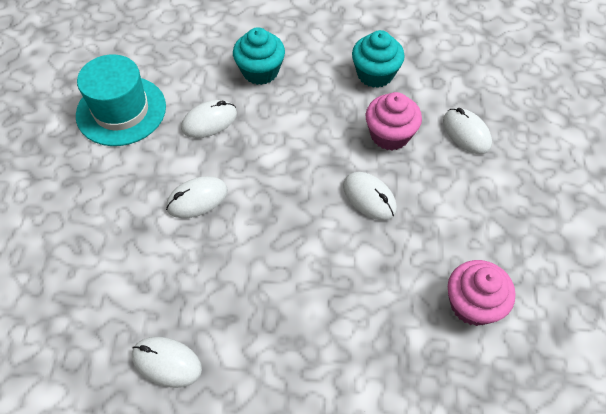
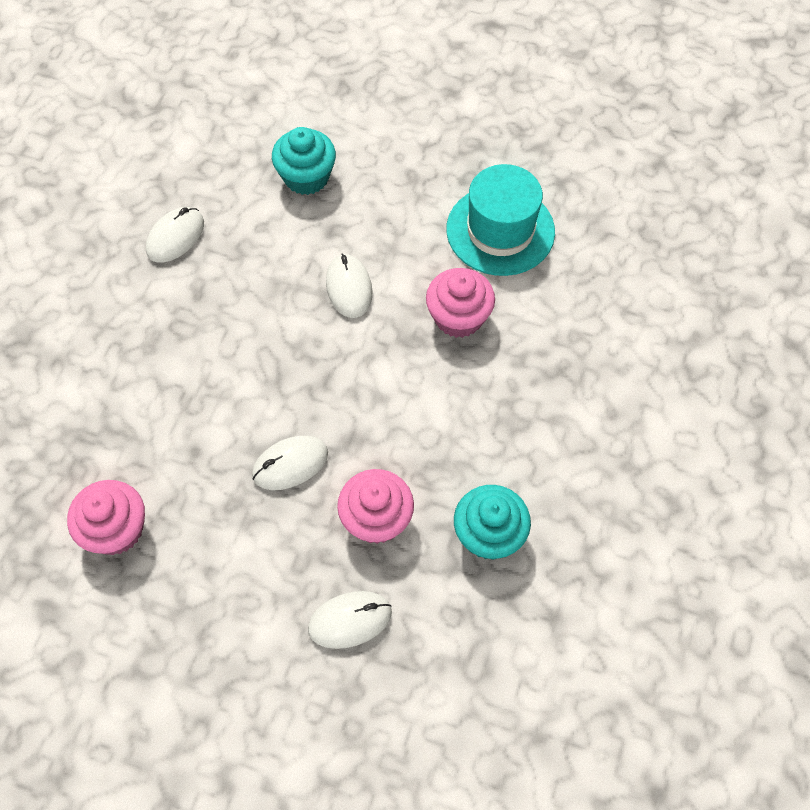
camera: 105 degrees right, 5 degrees up
(209, 121) = (458, 317): white mouse -> pink cupcake
(260, 71) = (529, 389): turquoise cupcake -> turquoise cupcake (306, 177)

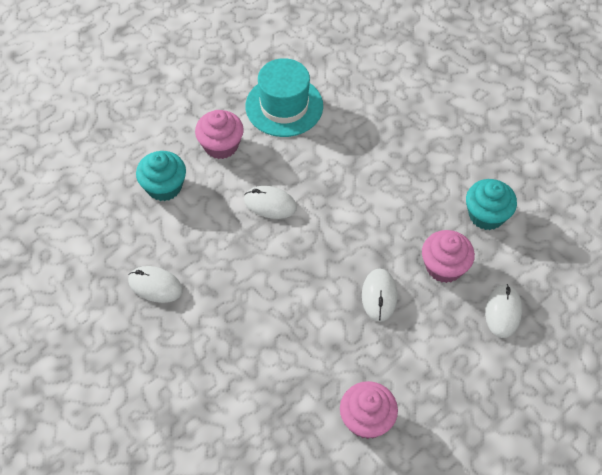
camera: 60 degrees left, 5 degrees down
(175, 237) = (155, 286): white mouse -> white mouse turned 45 degrees counterclockwise
(458, 317) = (332, 158): pink cupcake -> pink cupcake (221, 145)

